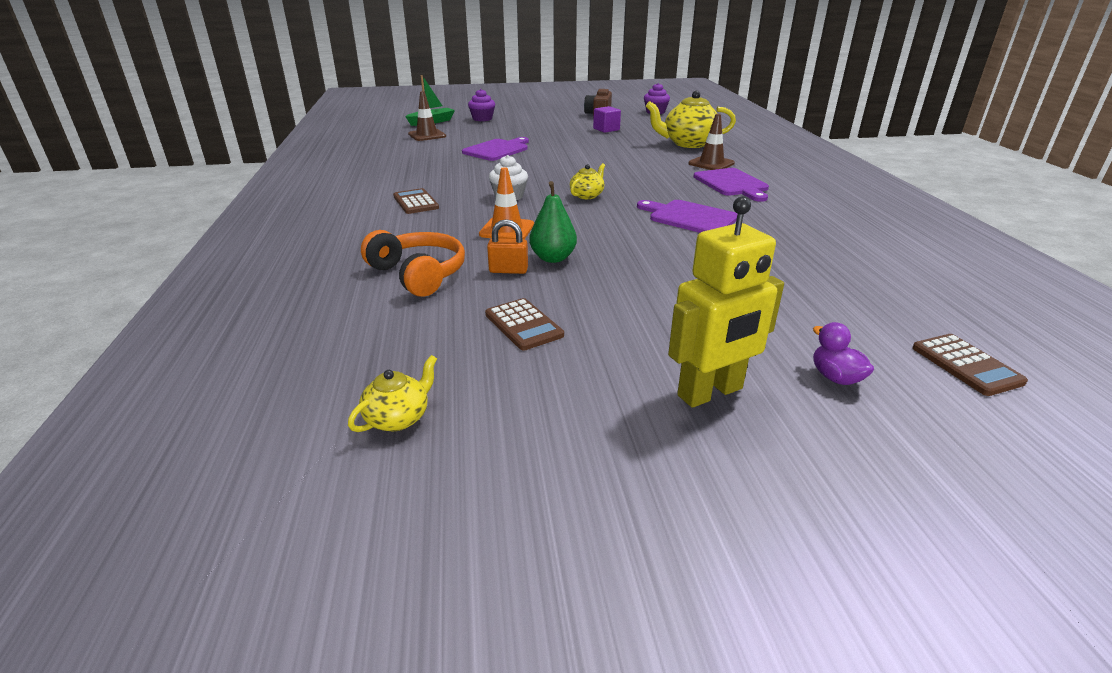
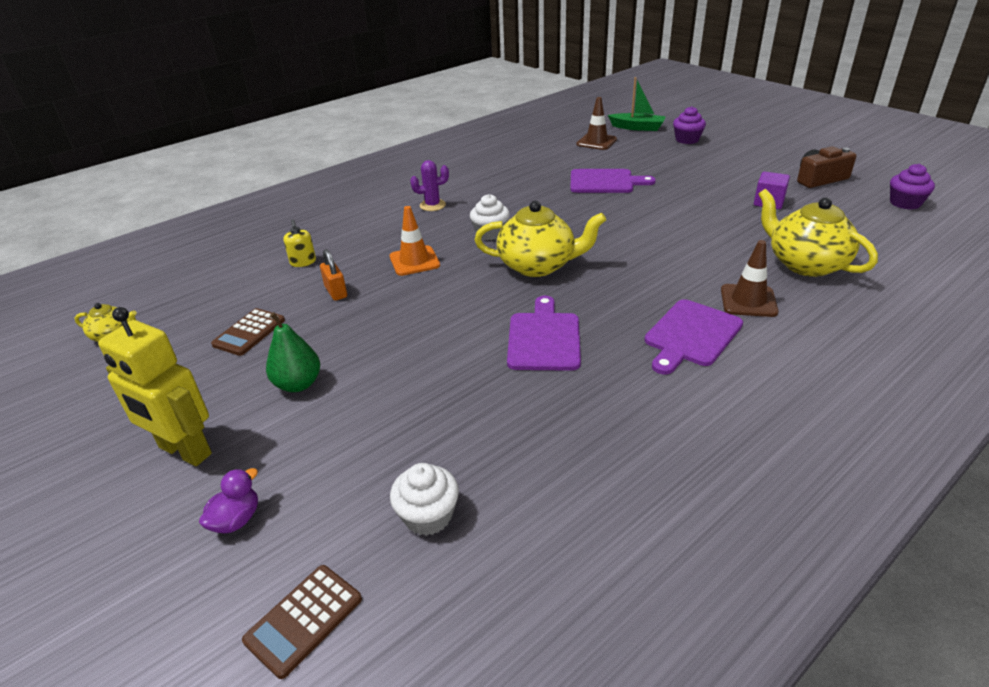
camera: 60 degrees right, 5 degrees up
(415, 202) = (432, 205): brown calculator -> purple cactus
(418, 274) = (303, 262): orange headphones -> yellow soap dispenser
(553, 258) = (375, 301): green pear -> green pear (298, 384)
(587, 195) = (538, 265): yellow teapot -> yellow teapot, size x1.99
(869, 298) = (428, 516): none -> white cupcake

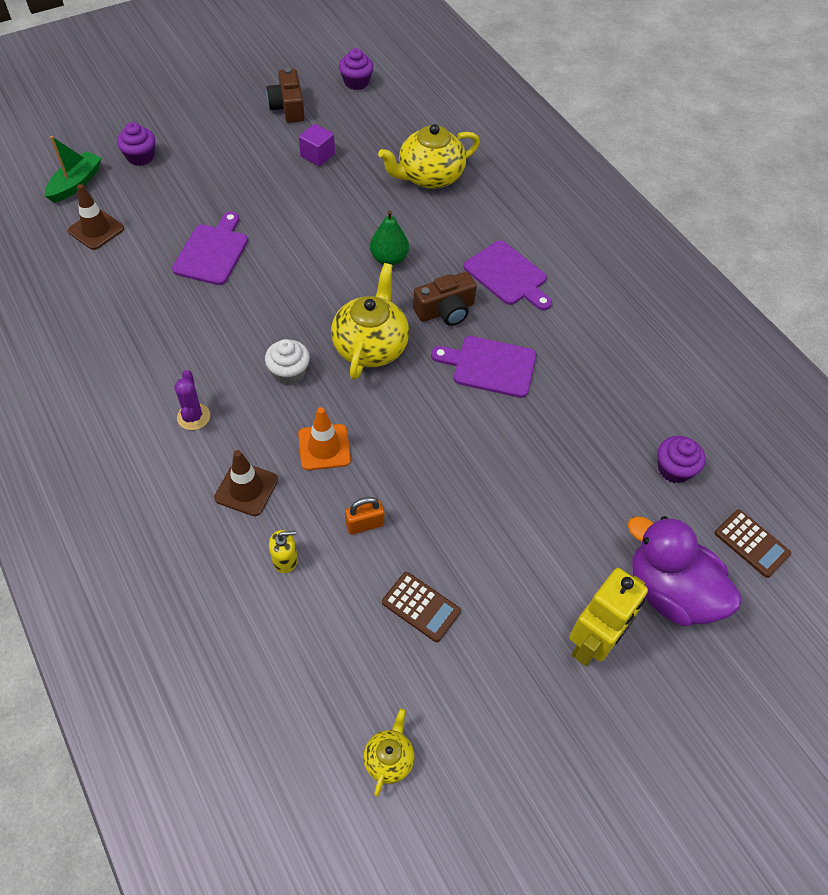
camera: 85 degrees left, 20 degrees up
(236, 520) = (670, 592): purple duck -> purple duck, size x2.35
(298, 384) = (516, 556): green pear -> green pear (389, 259)
(428, 516) = (674, 469): white cupcake -> purple cupcake
(608, 300) = (445, 310): none -> brown camera
(748, 301) = (471, 228): brown traffic cone -> brown traffic cone (246, 489)

